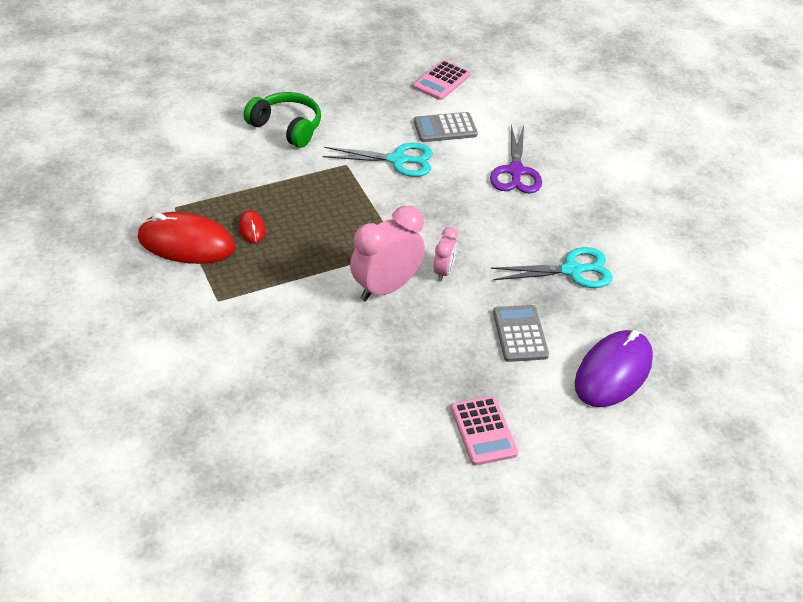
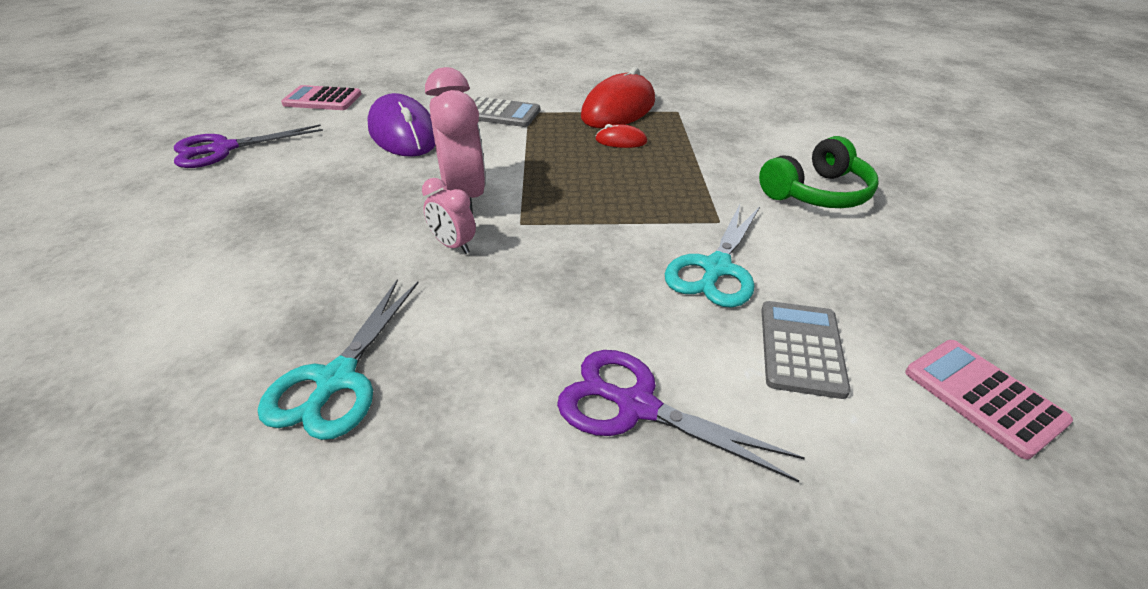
camera: 115 degrees right, 5 degrees down
(401, 486) = (223, 149): none -> purple scissors
(483, 431) = (206, 205): pink calculator -> pink calculator (322, 99)
(520, 334) = (287, 275): grey calculator -> grey calculator (502, 113)
(613, 372) = (121, 340): purple mouse -> purple mouse (403, 133)

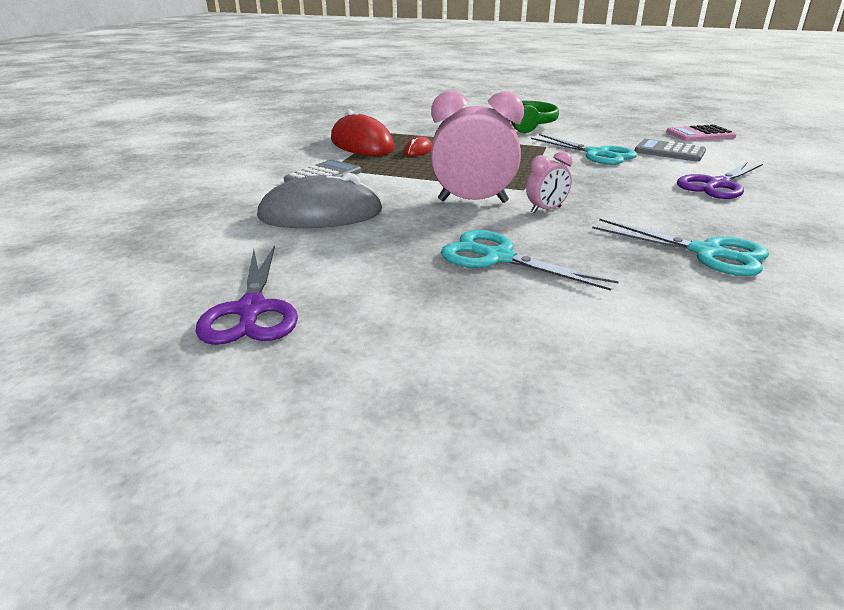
camera: 70 degrees left, 10 degrees down
(315, 230) = (497, 257): none -> turquoise scissors
(322, 99) = (165, 249): pink calculator -> none
(403, 133) = (320, 214): purple mouse -> grey mouse

